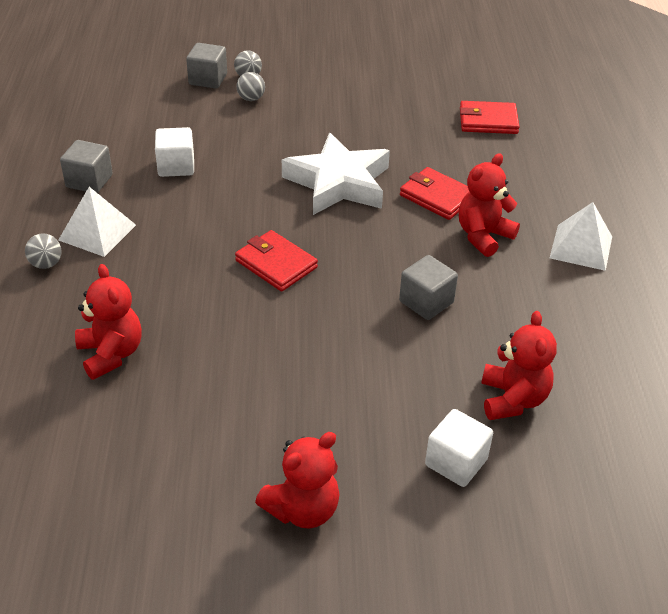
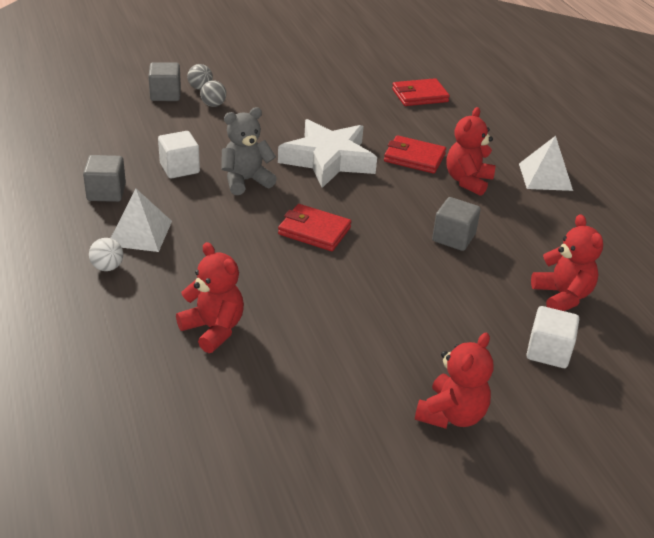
camera: 20 degrees left, 5 degrees down
(46, 264) = (107, 267): grey ball -> white ball
(236, 192) = (246, 181): none -> grey teddy bear

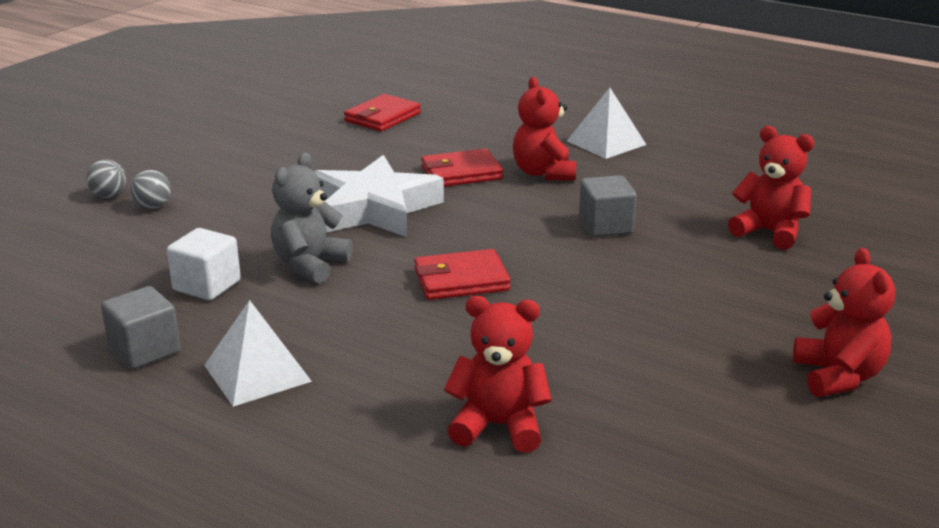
camera: 35 degrees left, 10 degrees down
(107, 267) = (270, 428): white ball -> none
(165, 95) = (71, 218): grey cube -> none
(548, 352) = (828, 282): white cube -> none

